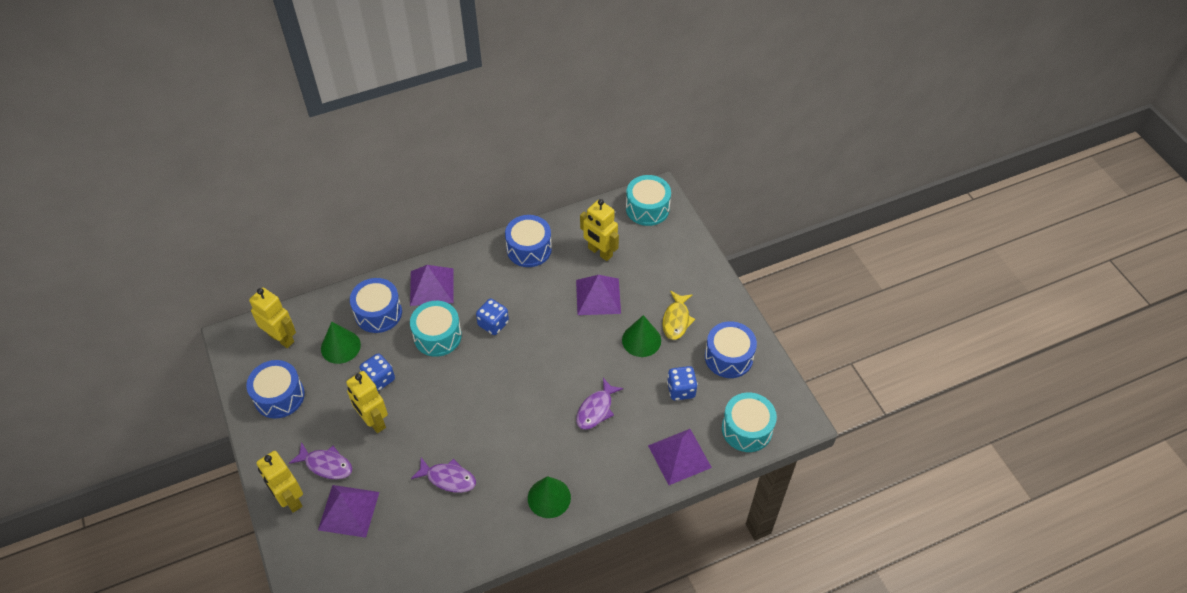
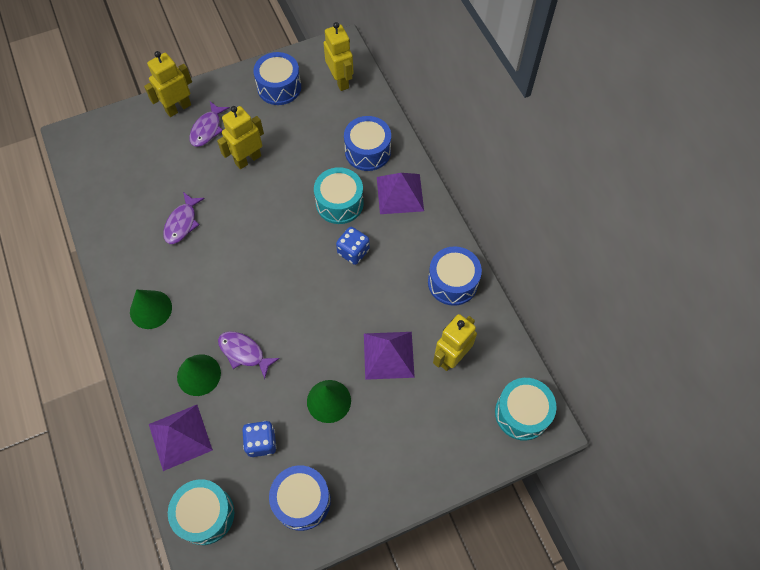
camera: 90 degrees right, 10 degrees up
(281, 338) = (340, 81): yellow robot -> yellow robot turned 60 degrees counterclockwise
(340, 346) = (330, 125): green cone -> green cone (199, 375)
(348, 510) = (161, 150): purple pyramid -> none
(379, 379) = (292, 159): blue dice -> none
(676, 320) = (355, 441): yellow fish -> none

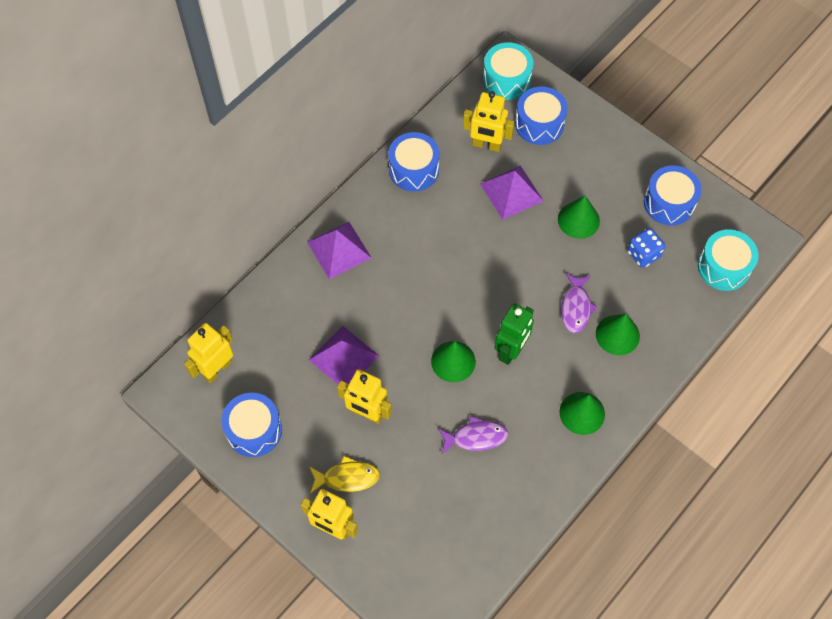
camera: 115 degrees left, 0 degrees up
(180, 437) = (678, 320): purple pyramid -> purple pyramid (344, 358)
(207, 129) = (347, 478): purple fish -> yellow fish
(236, 281) = (511, 351): none -> green robot
(253, 234) = (453, 361): none -> green cone
(339, 203) = (377, 299): turquoise drum -> none
(353, 252) = (425, 263): blue dice -> none
(367, 151) = (301, 300): blue drum -> blue drum (539, 124)

